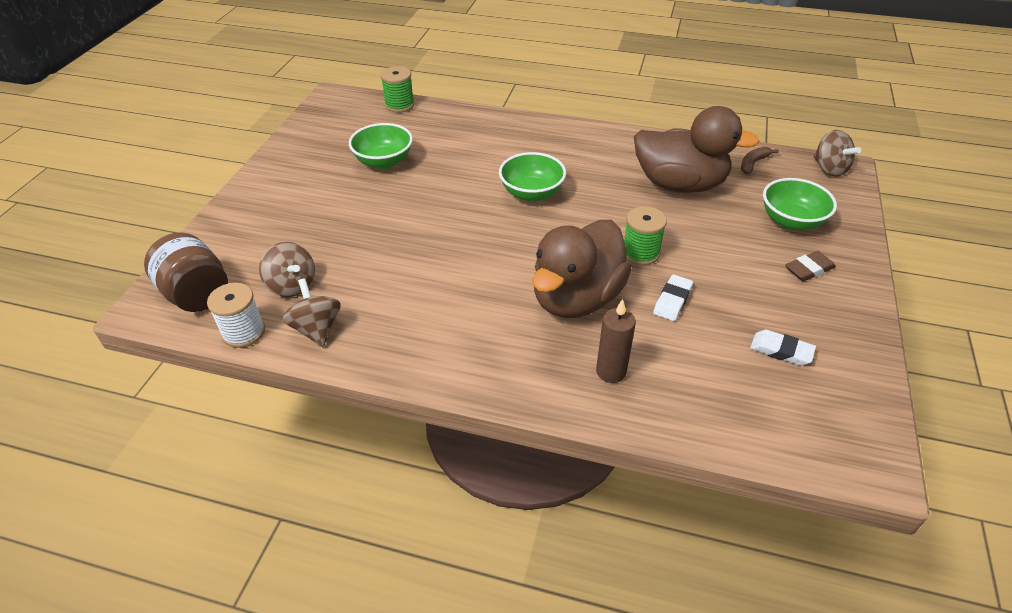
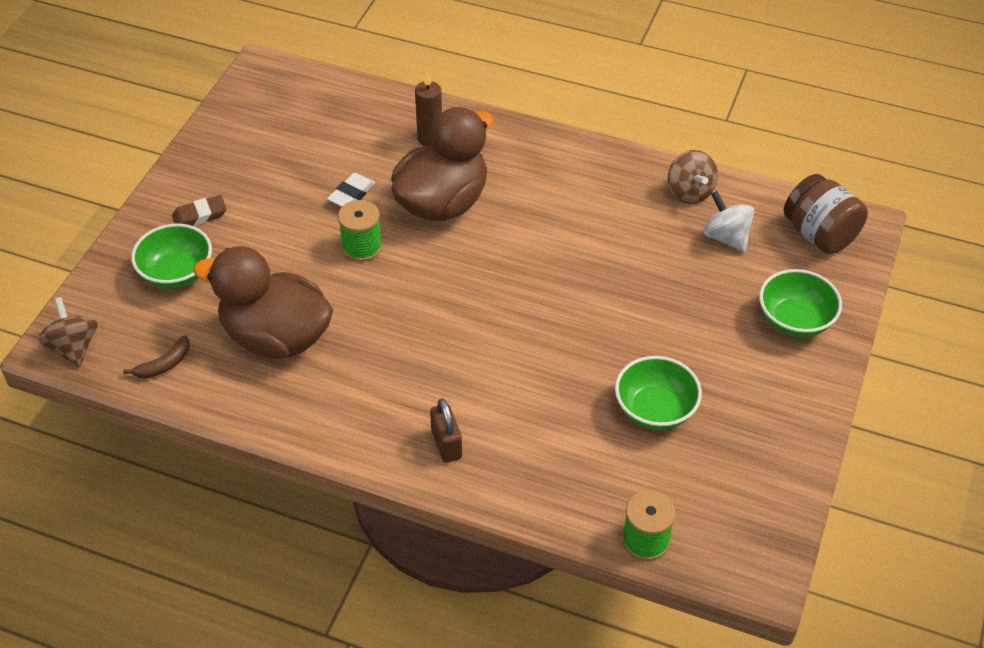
camera: 175 degrees left, 5 degrees up
(243, 332) = (757, 194): white spool -> none
(292, 285) = (726, 237): brown spinning top -> white spinning top
(531, 136) = (446, 444): none -> brown padlock
(532, 193) = (463, 338): green bowl -> green bowl (795, 320)
(781, 350) = (278, 144): white eraser -> none

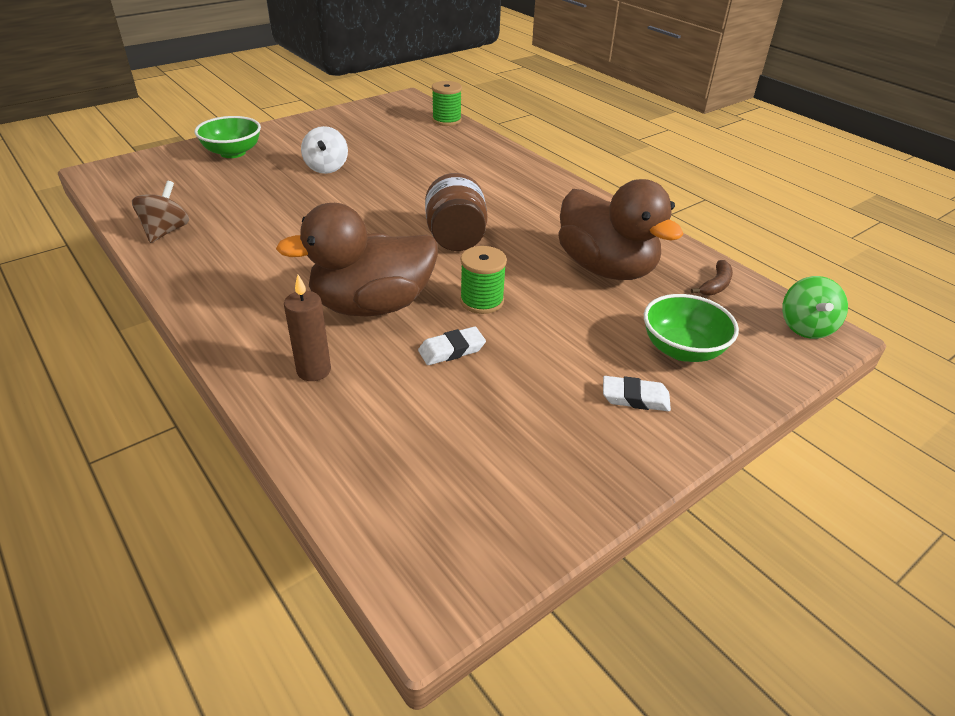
camera: 150 degrees left, 10 degrees down
(74, 347) = (805, 327): brown spinning top -> green spinning top
(164, 364) = (716, 285): brown banana -> brown banana turned 135 degrees clockwise
(200, 215) = (635, 398): brown eraser -> white eraser
(446, 444) = (520, 179): brown padlock -> none
(655, 410) = (376, 151): green bowl -> none
(726, 237) = (194, 199): white spinning top -> white spinning top (326, 168)
(819, 234) = (135, 178): brown jar -> brown jar (456, 238)

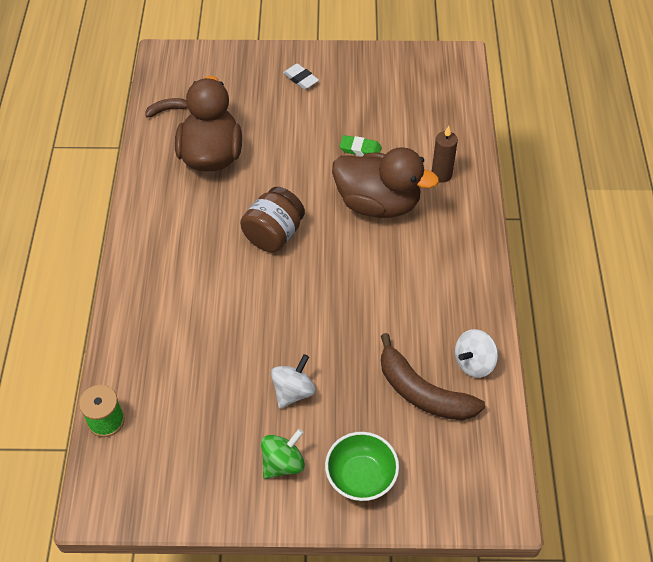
camera: 140 degrees left, 15 degrees up
(166, 231) = (474, 363): brown spinning top -> white spinning top
(209, 200) = (422, 392): none -> brown banana
(451, 350) = (360, 149): white eraser -> green eraser
(481, 301) = (312, 172): green spool -> none
(682, 349) = (245, 87): green bowl -> none
(805, 327) = (165, 64): green spinning top -> green spinning top (283, 463)

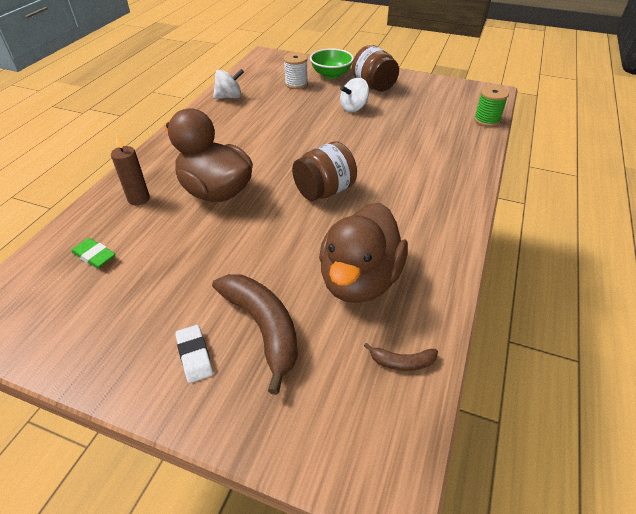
camera: 160 degrees left, 10 degrees down
(283, 463) = (373, 86): green spinning top -> brown jar
(360, 149) = (192, 241): green eraser -> green eraser (94, 256)
(401, 429) = (296, 84): none -> white spool
(422, 392) = (272, 93): brown banana -> brown banana (263, 328)

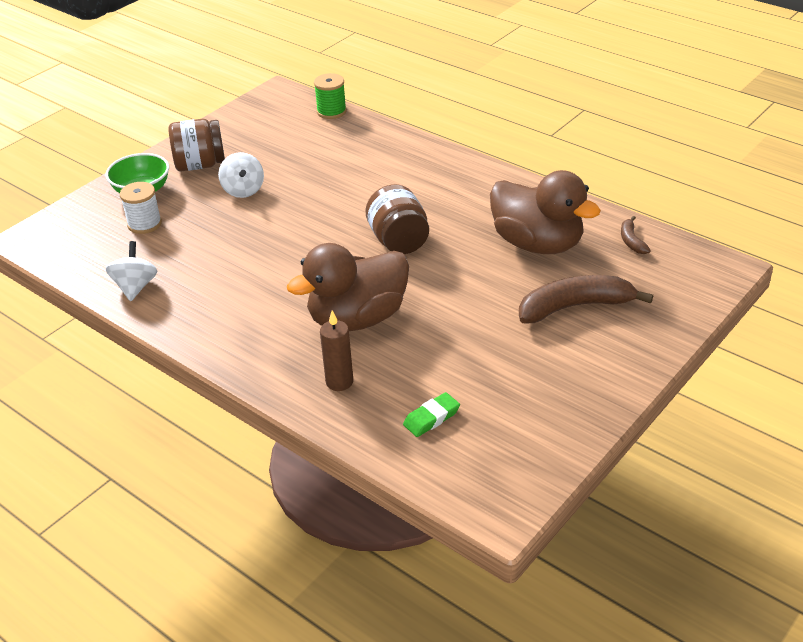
camera: 70 degrees left, 5 degrees down
(194, 355) = (594, 350): white eraser -> none
(402, 362) = (631, 241): brown banana -> brown banana turned 150 degrees clockwise

